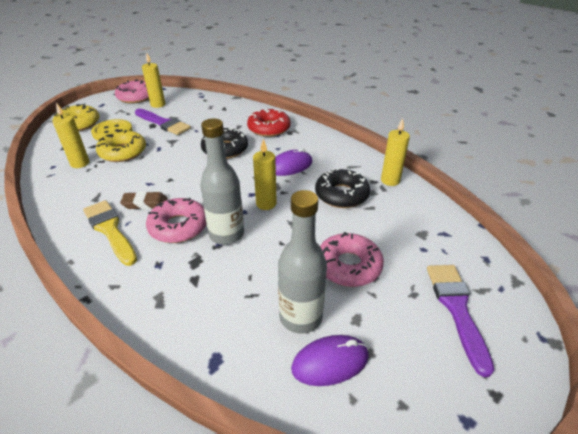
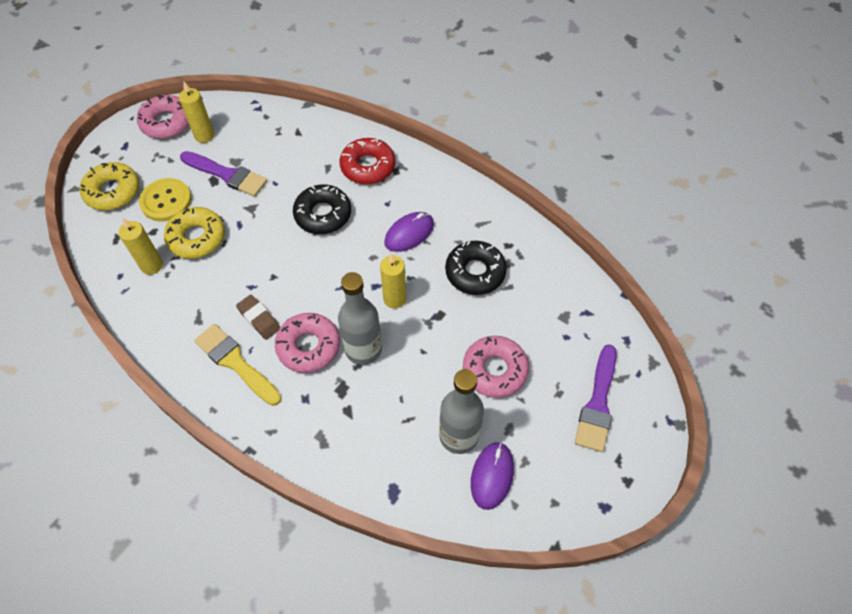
camera: 10 degrees left, 20 degrees up
(145, 203) = (259, 319): brown eraser -> brown eraser turned 60 degrees clockwise
(330, 362) = (492, 476): purple mouse -> purple mouse turned 45 degrees counterclockwise
(390, 180) = (526, 241): yellow candle -> none
(456, 309) = (597, 403): purple brush -> purple brush turned 150 degrees counterclockwise

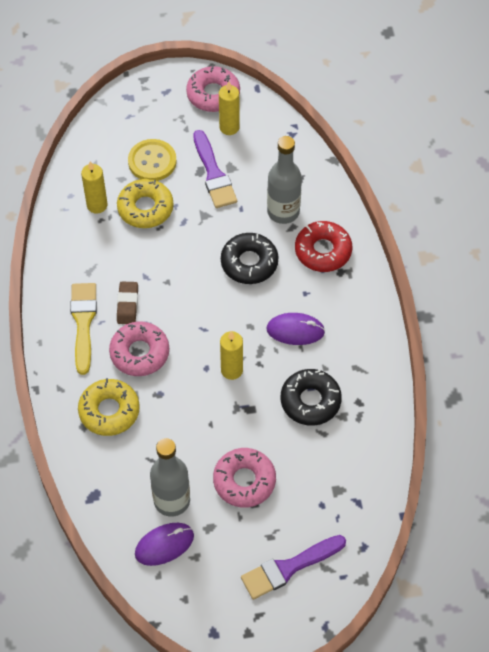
camera: 45 degrees right, 0 degrees up
(113, 191) = (124, 124): yellow donut -> yellow donut (109, 411)
(363, 349) = (173, 387): grey bottle -> grey bottle (283, 211)

